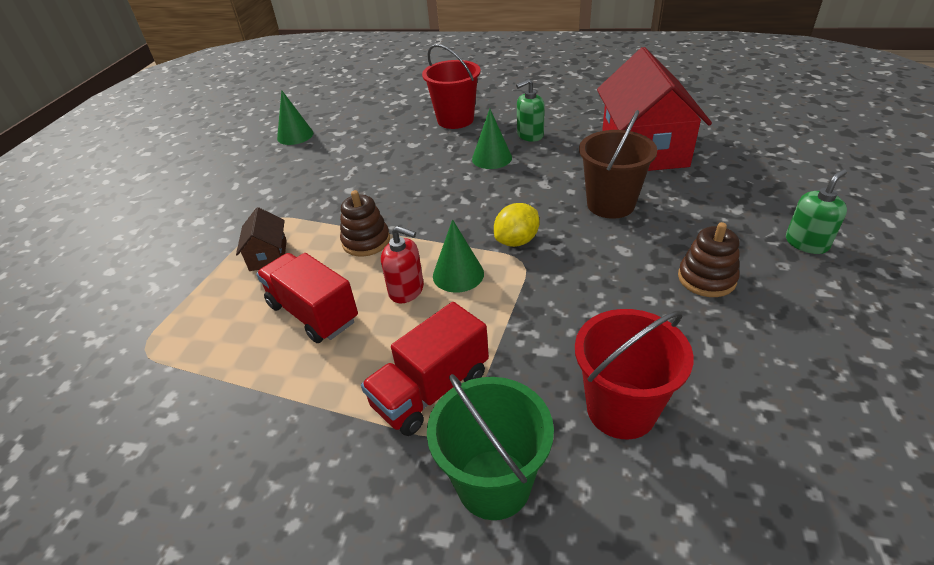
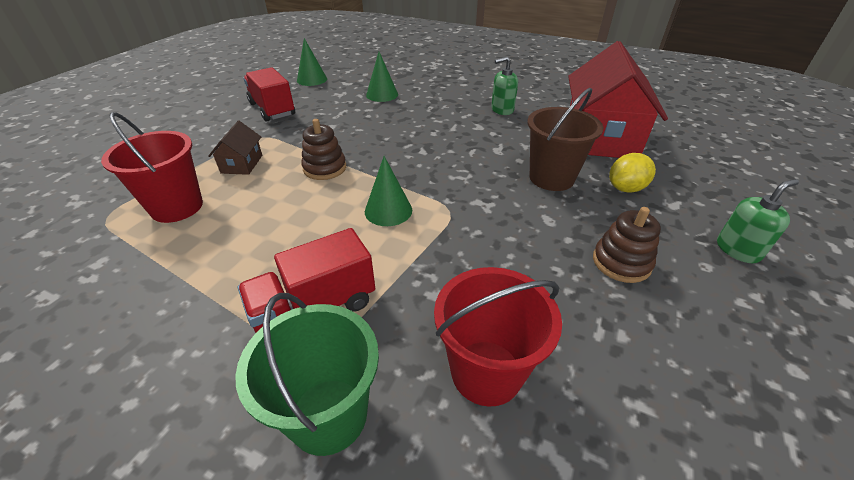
camera: 10 degrees right, 0 degrees up
(313, 313) = (251, 217): red truck -> red truck (272, 109)
(406, 290) = (338, 215): red soap dispenser -> none
(455, 120) = (444, 88): red bucket -> red bucket (177, 207)
(492, 158) = (461, 122): green cone -> green cone (382, 95)
(517, 241) = (453, 192): yellow lemon -> yellow lemon (626, 188)

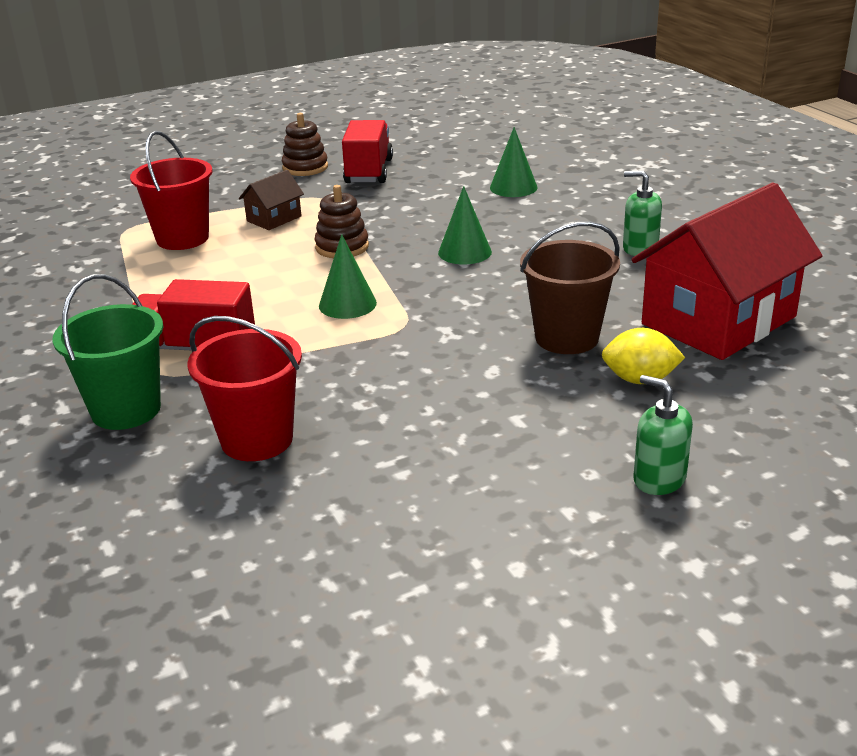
camera: 40 degrees right, 10 degrees down
(312, 79) = (456, 147): green cone -> green cone (464, 252)
(621, 262) = (502, 431): brown stacking toy -> brown stacking toy (305, 167)
(738, 250) = (659, 479): green soap dispenser -> green soap dispenser turned 150 degrees counterclockwise

